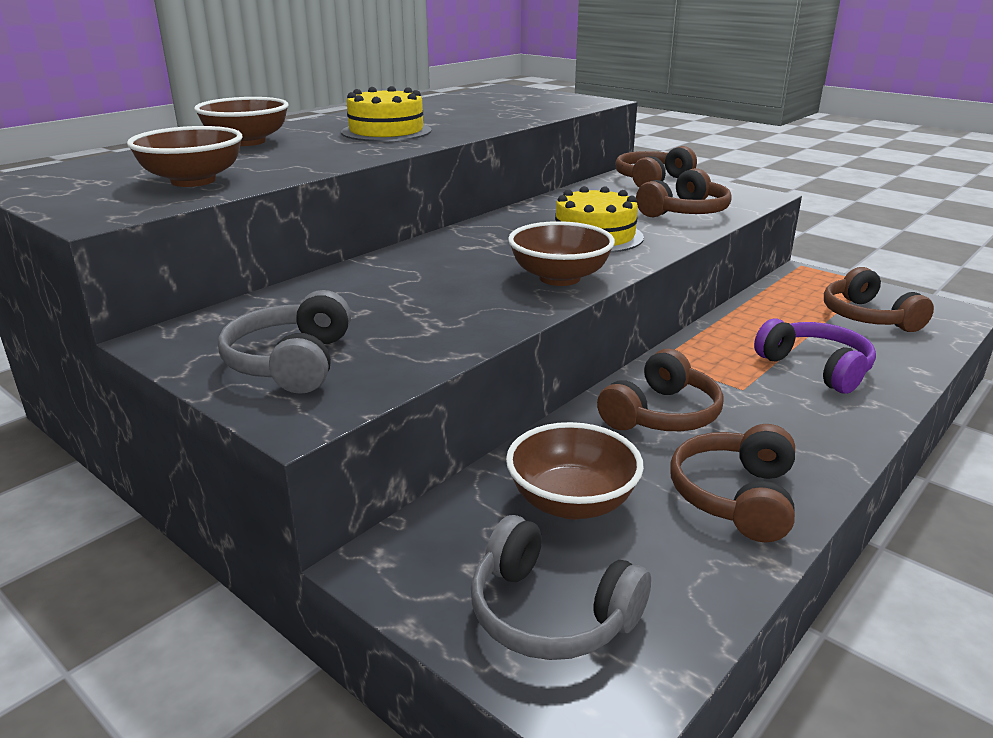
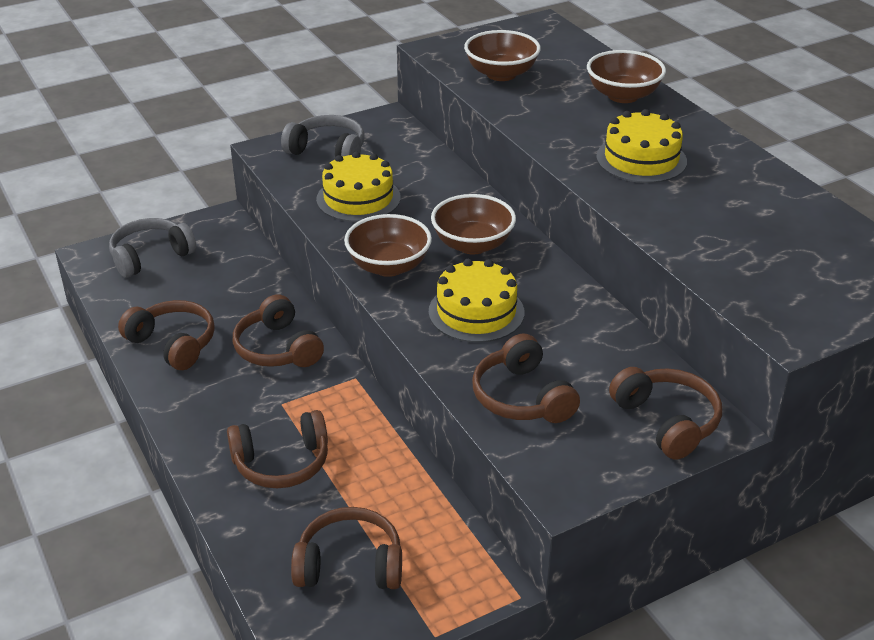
camera: 110 degrees right, 10 degrees up
(424, 317) = (358, 198): none -> yellow cake
(572, 502) = (219, 283): brown bowl -> brown bowl (472, 244)
(816, 368) = (282, 463): purple headphones -> brown headphones

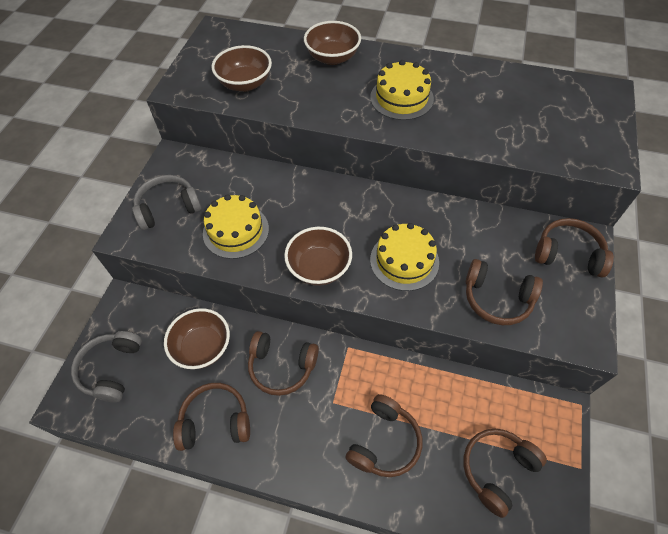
camera: 45 degrees left, 20 degrees up
(472, 244) = (342, 215): brown bowl -> brown bowl (202, 347)

